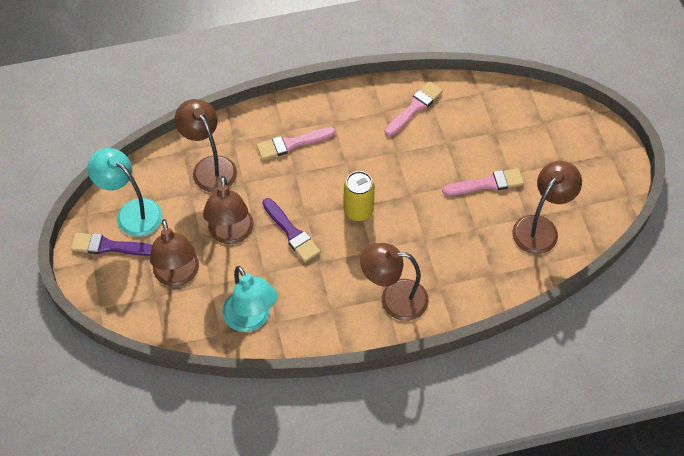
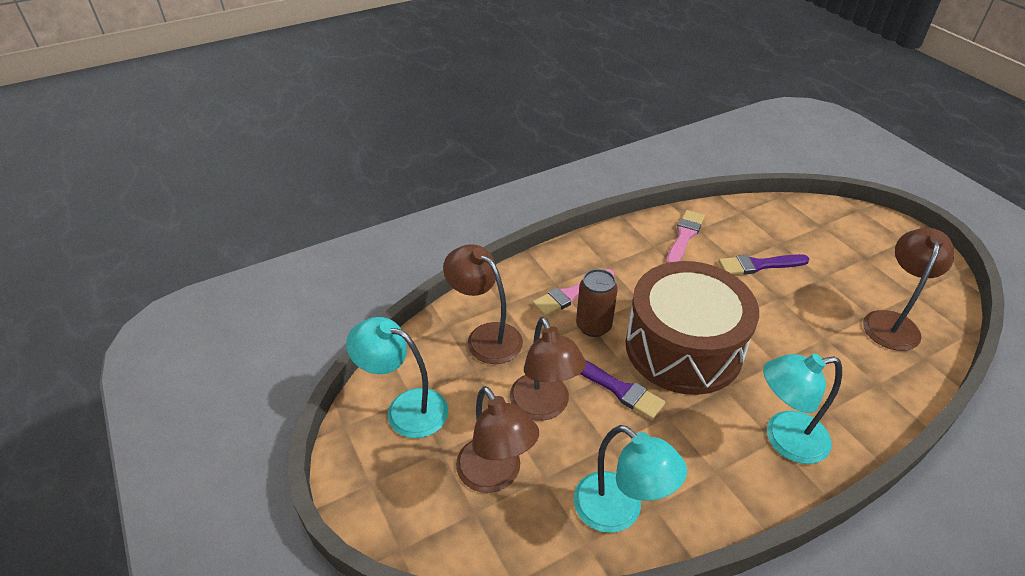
camera: 15 degrees left, 15 degrees down
(109, 246) = (387, 459): purple brush -> purple brush (759, 265)
(297, 176) = (593, 326): none -> brown can
(358, 211) = (683, 348): yellow can -> brown drum
(394, 299) = (784, 439): brown lamp -> turquoise lamp
(487, 184) = (805, 291): pink brush -> none

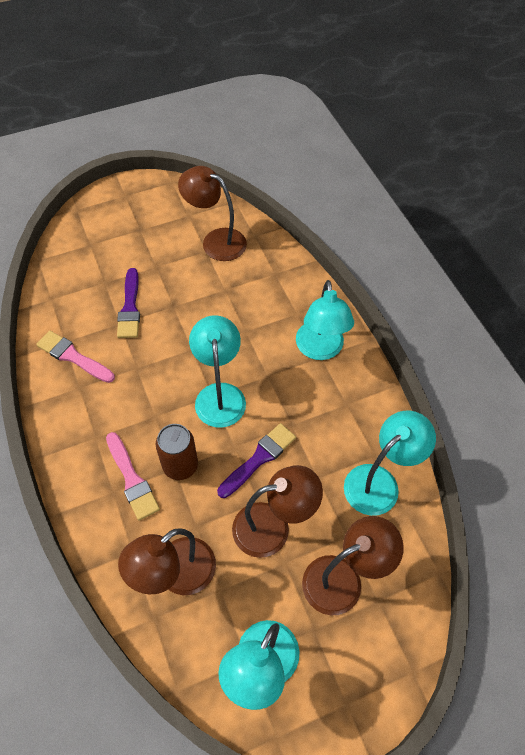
camera: 85 degrees left, 15 degrees up
(683, 348) = (219, 395): brown drum -> turquoise lamp

